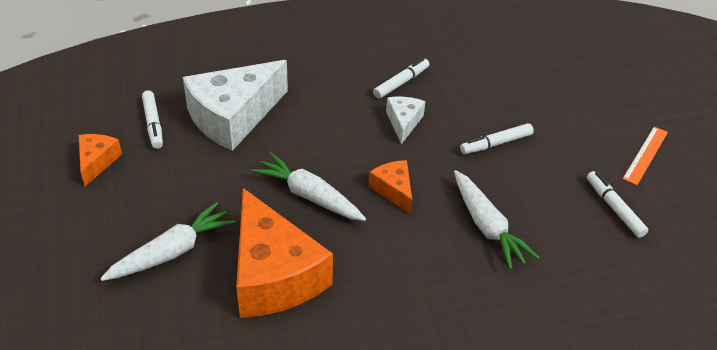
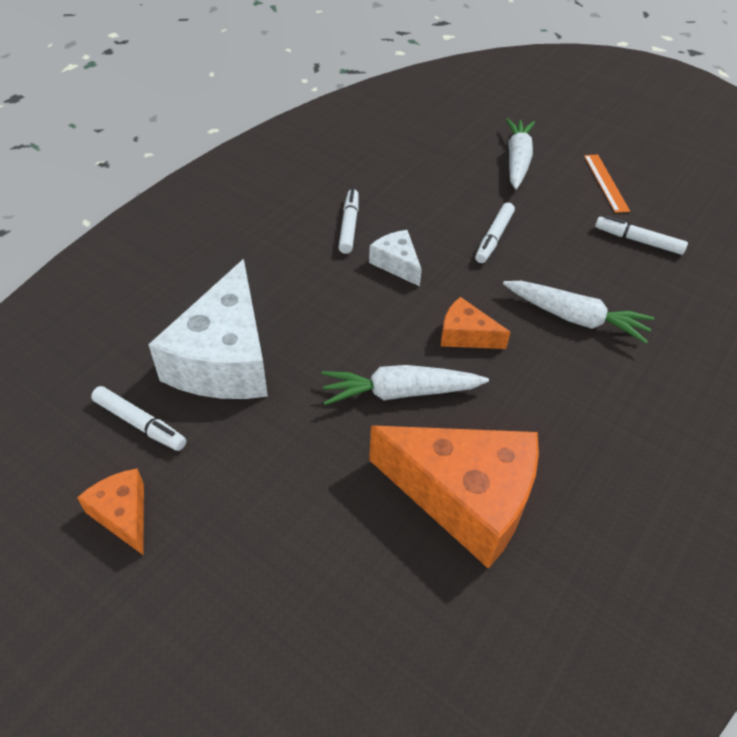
camera: 40 degrees left, 5 degrees up
(172, 251) = (338, 553): white carrot -> white carrot (517, 160)

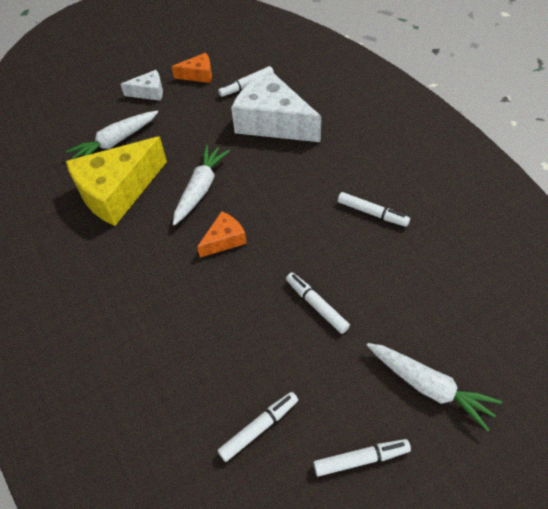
camera: 120 degrees right, 5 degrees up
(396, 264) = (315, 227): white cheese -> white cheese (149, 92)
(465, 497) = (117, 192): orange cheese -> yellow cheese
(575, 318) = (200, 316): white carrot -> white carrot (115, 142)
(606, 182) = (360, 459): orange ruler -> white marker

